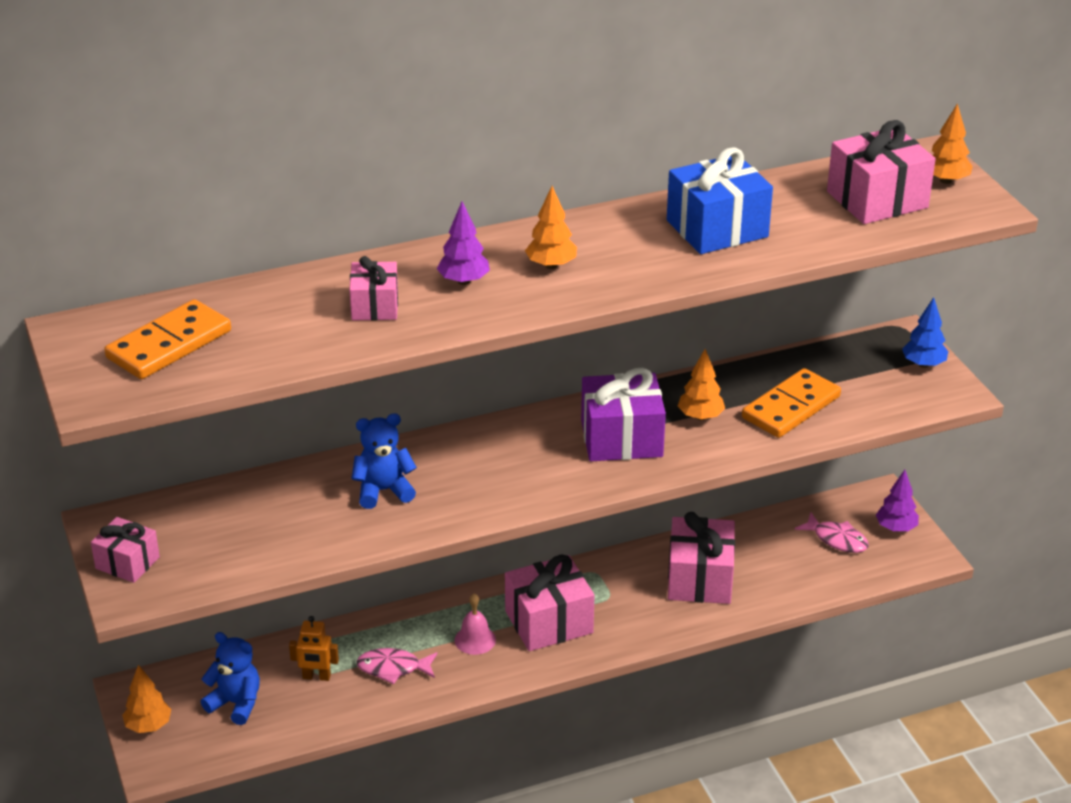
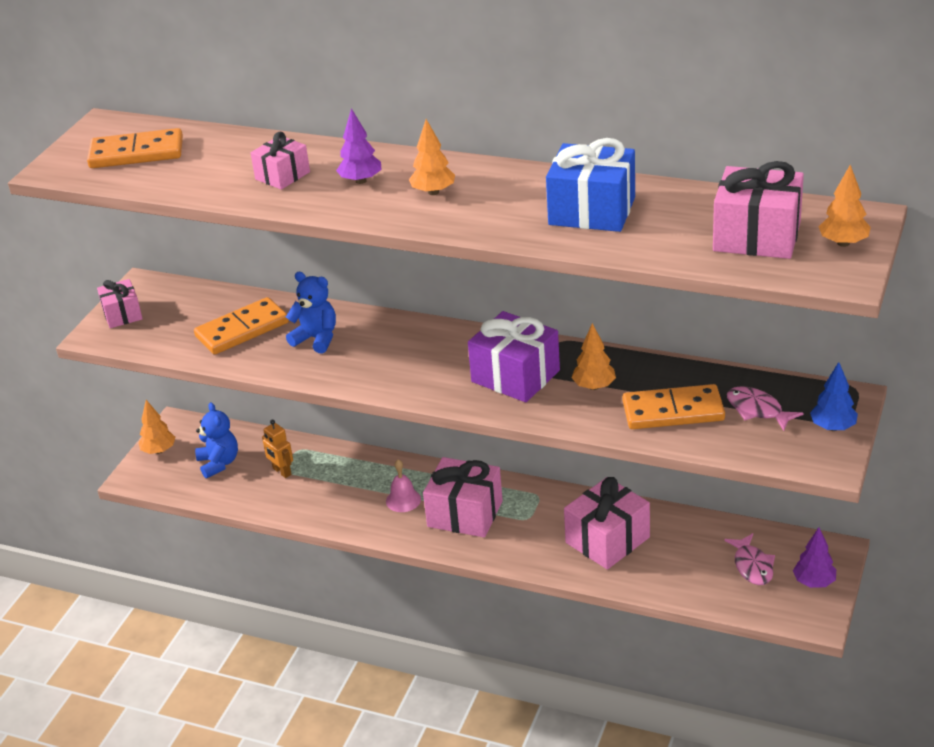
camera: 45 degrees right, 0 degrees up
(291, 517) = (242, 330): none -> orange domino
(393, 668) = (331, 491): pink fish -> pink fish (757, 410)

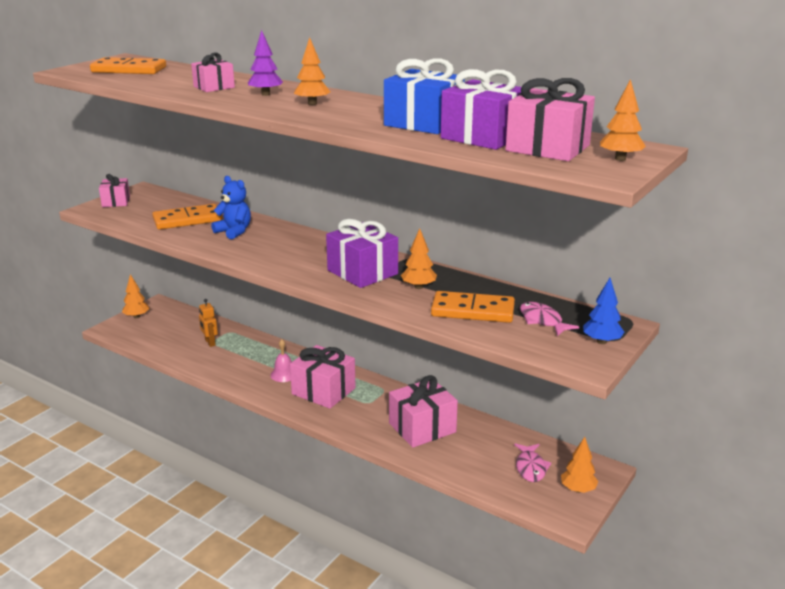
camera: 10 degrees right, 10 degrees down
(219, 463) = (171, 330): blue teddy bear -> none
(674, 227) = (482, 137): none -> purple gift
(814, 582) = (578, 489): purple tree -> orange tree

